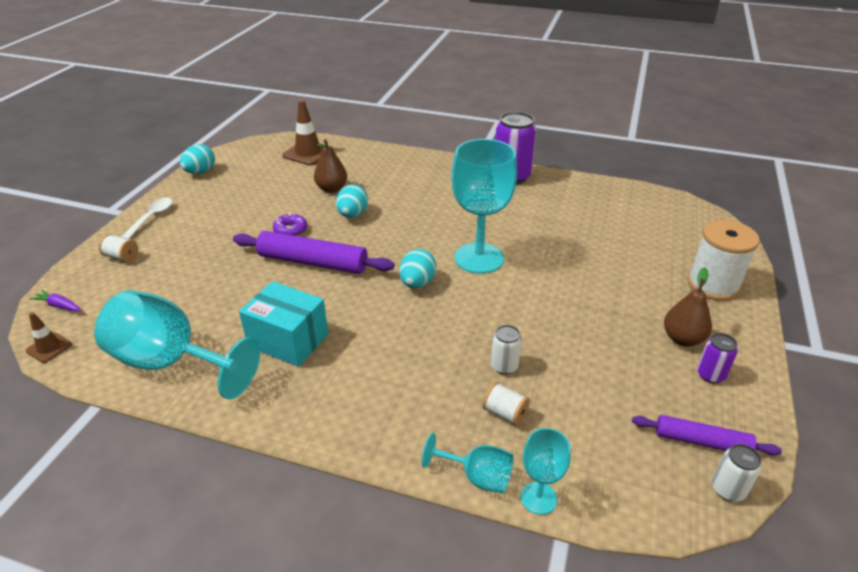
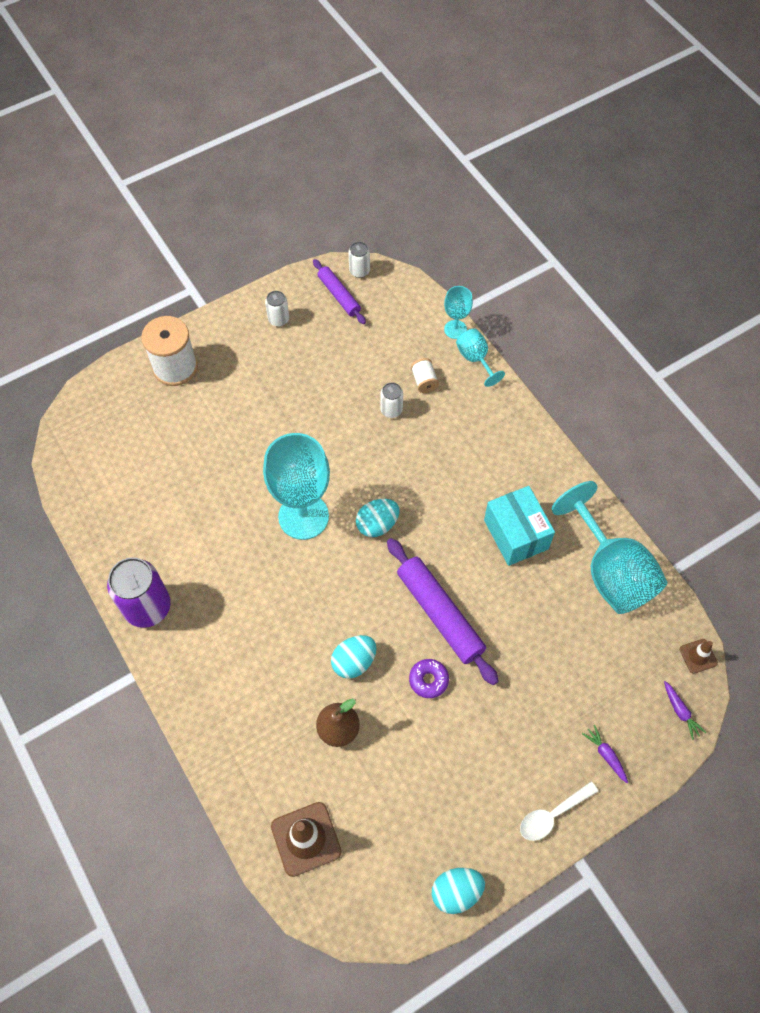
camera: 140 degrees left, 25 degrees up
(122, 257) = (606, 755): white spool -> purple carrot
(682, 339) = (259, 349): brown pear -> none
(710, 375) = (278, 319): purple can -> white can

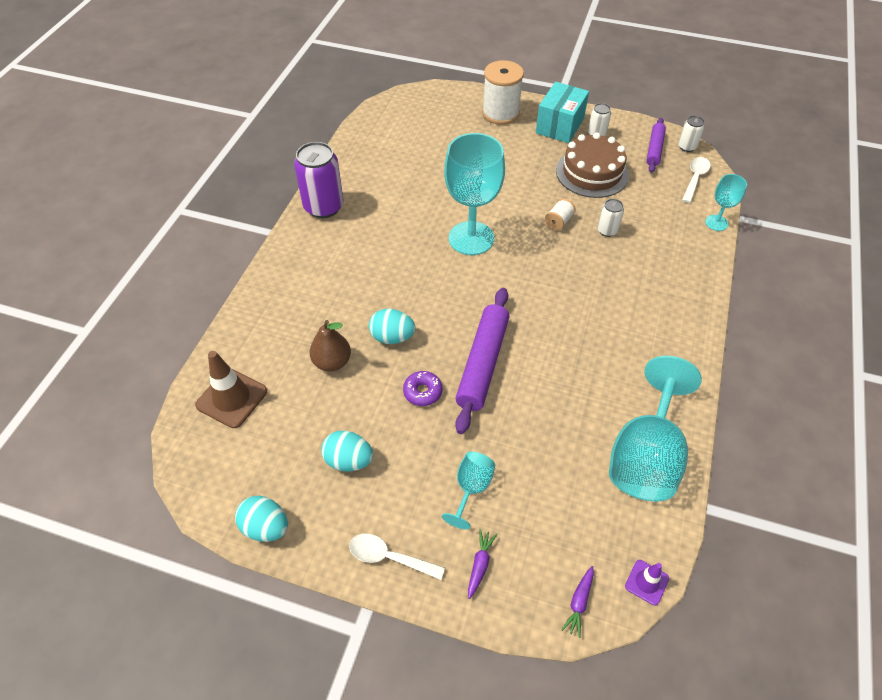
camera: 50 degrees right, 10 degrees down
(319, 363) = (592, 173): none -> brown cake
(377, 524) = (511, 281): turquoise egg -> turquoise egg (349, 460)
(398, 299) = (695, 179): none -> white spoon
(424, 381) = (653, 233): white spool -> white spool (558, 222)
(475, 359) = (709, 249): turquoise goblet -> turquoise goblet (471, 488)
(516, 534) = (601, 368): turquoise box -> turquoise box (559, 126)
(698, 656) = (646, 582): brown traffic cone -> purple traffic cone

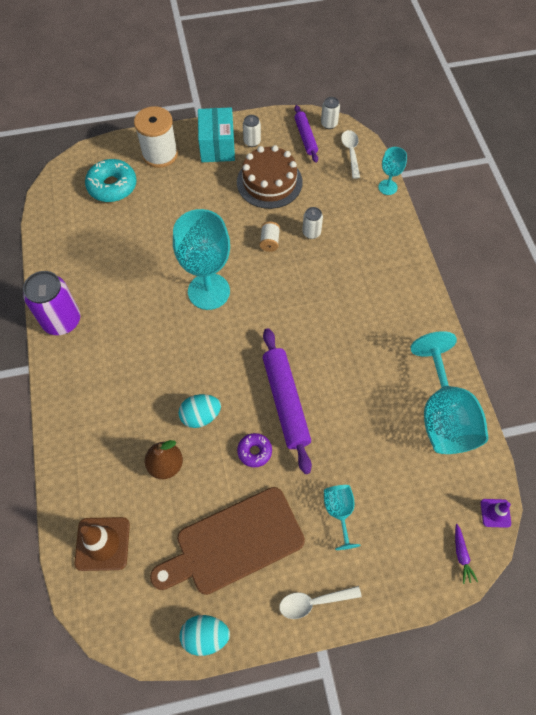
camera: 30 degrees left, 10 degrees up
(349, 460) = (234, 542): turquoise egg -> brown cutting board
(440, 122) = (112, 186): none -> turquoise donut
(480, 565) = (380, 568): purple carrot -> none

